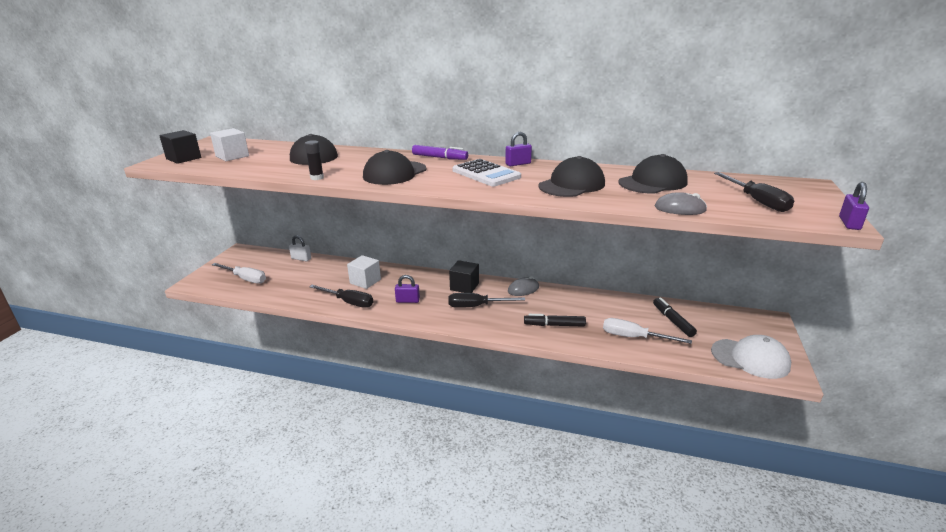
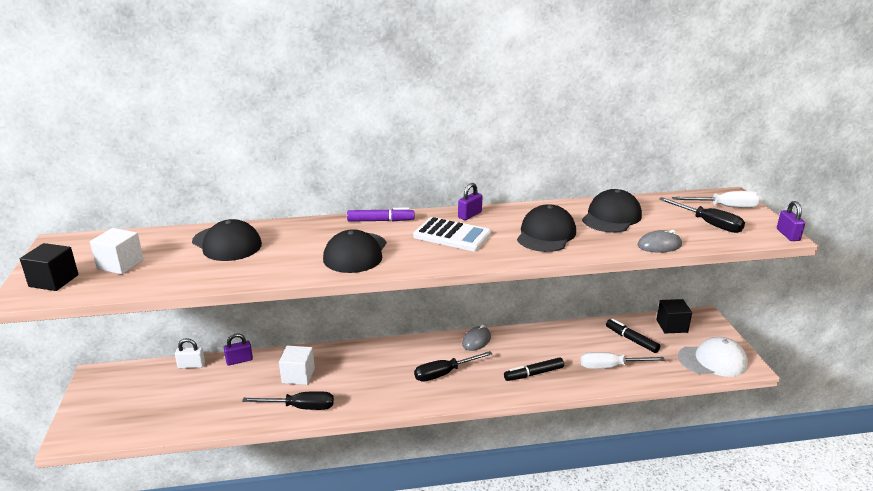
camera: 25 degrees left, 0 degrees up
(245, 279) = (139, 412): white screwdriver -> white screwdriver (725, 207)
(317, 178) = (273, 277): black glue stick -> none
(407, 301) = (366, 387): purple padlock -> purple padlock (239, 360)
(464, 286) = (414, 353): black cube -> black cube (672, 326)

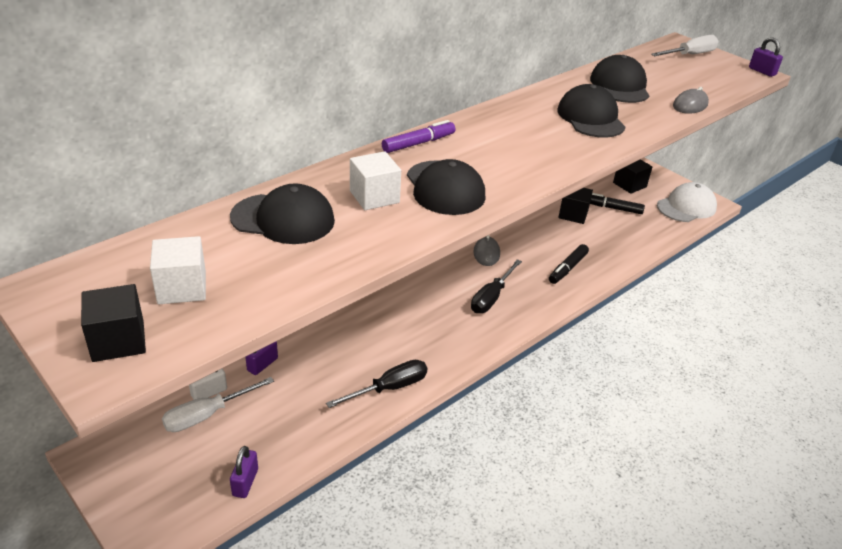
camera: 35 degrees left, 10 degrees up
(298, 375) = (349, 355): white cube -> white cube (374, 197)
(452, 235) = (511, 141): white calculator -> none
(470, 215) = (497, 114): purple padlock -> purple padlock (245, 482)
(587, 334) = (573, 214): none -> black cube
(611, 367) = (620, 239): white screwdriver -> white screwdriver (207, 415)
(708, 224) = (698, 74): black screwdriver -> none

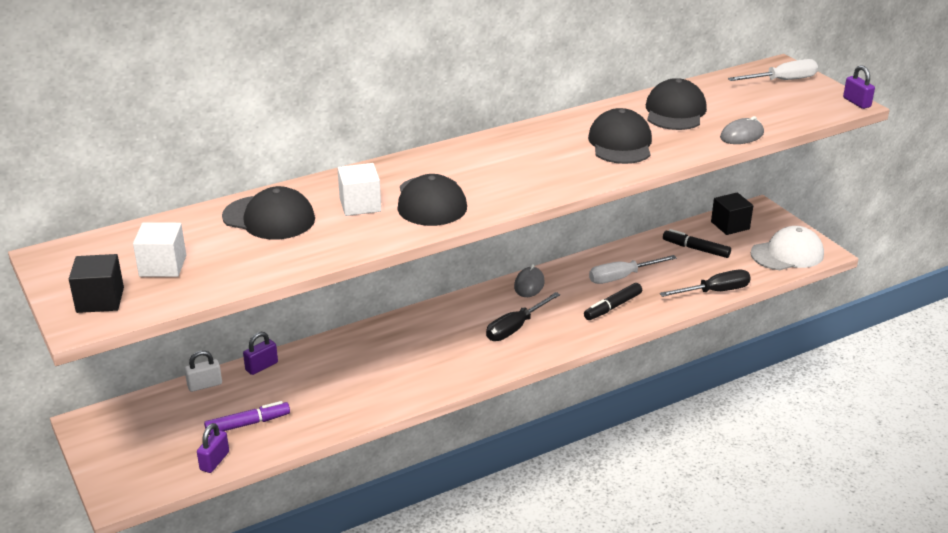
camera: 15 degrees right, 5 degrees down
(207, 415) = (197, 403): white screwdriver -> white screwdriver (622, 277)
(389, 388) = (376, 399): black screwdriver -> black screwdriver (715, 291)
(418, 143) = (427, 159): purple marker -> purple marker (248, 424)
(573, 214) = (646, 252): black cube -> none

